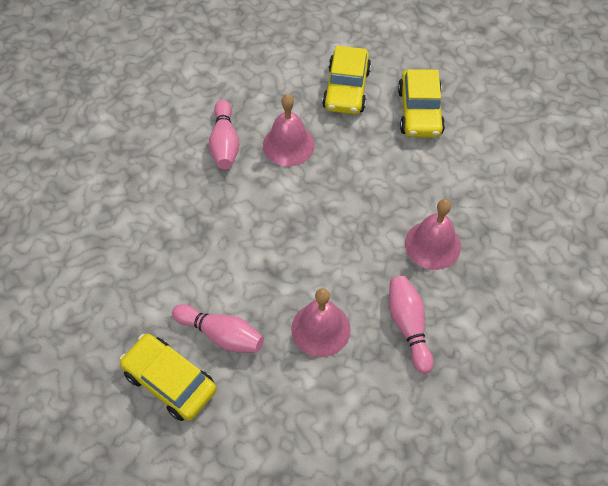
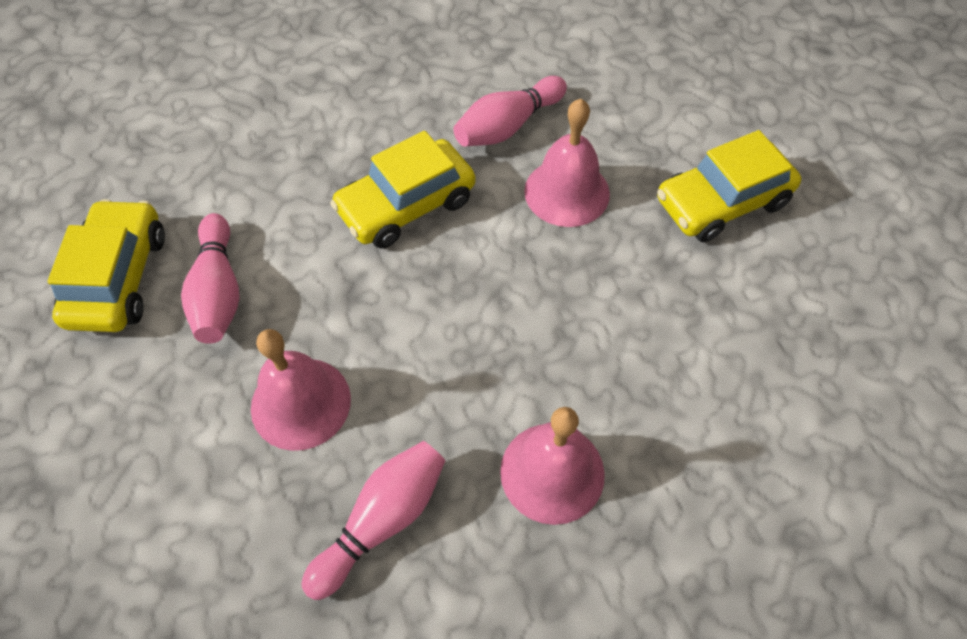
camera: 55 degrees right, 0 degrees up
(419, 112) = (775, 314): yellow car -> yellow car (406, 205)

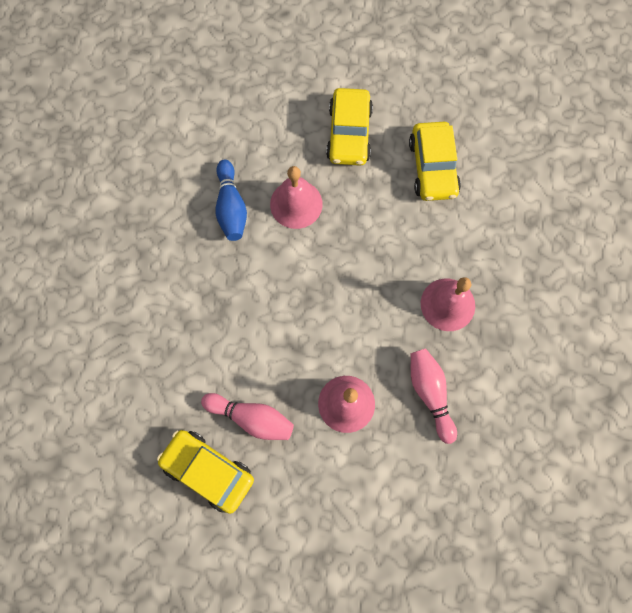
camera: 60 degrees left, 15 degrees up
(406, 205) = (253, 291): yellow car -> yellow car (432, 167)
(508, 126) = (231, 207): pink bowling pin -> blue bowling pin

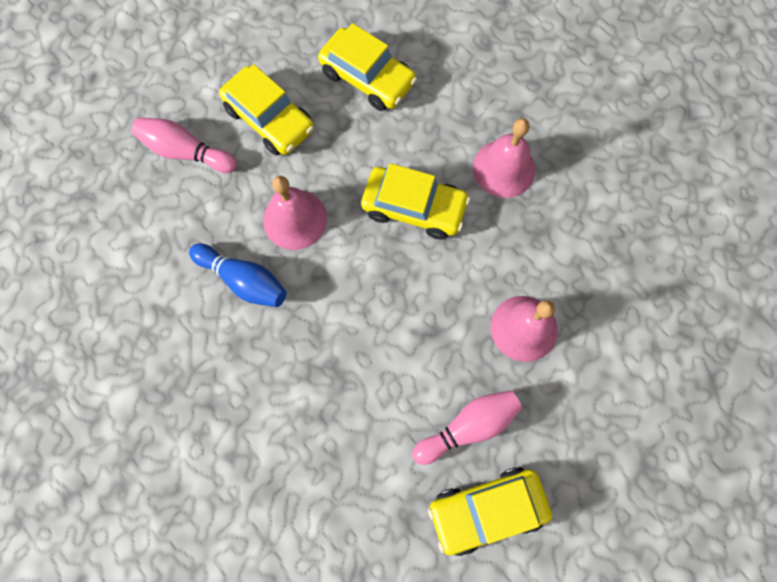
camera: 50 degrees left, 0 degrees up
(368, 269) = (414, 207): none -> yellow car
(430, 393) = (572, 248): pink bowling pin -> pink bowling pin (186, 152)

